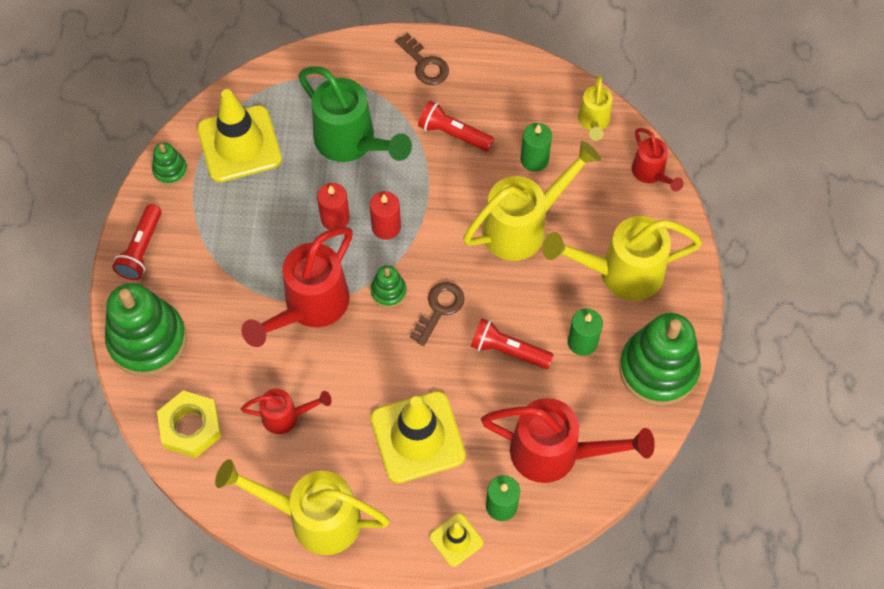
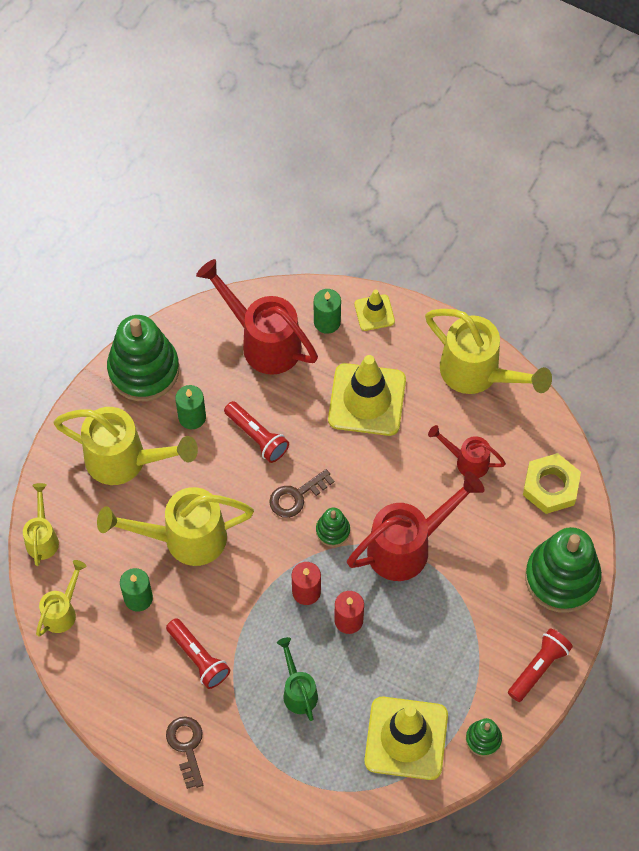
camera: 155 degrees left, 0 degrees up
(352, 143) = (298, 690): green watering can -> green watering can, size x0.54
(651, 174) = (42, 537): red watering can -> yellow watering can

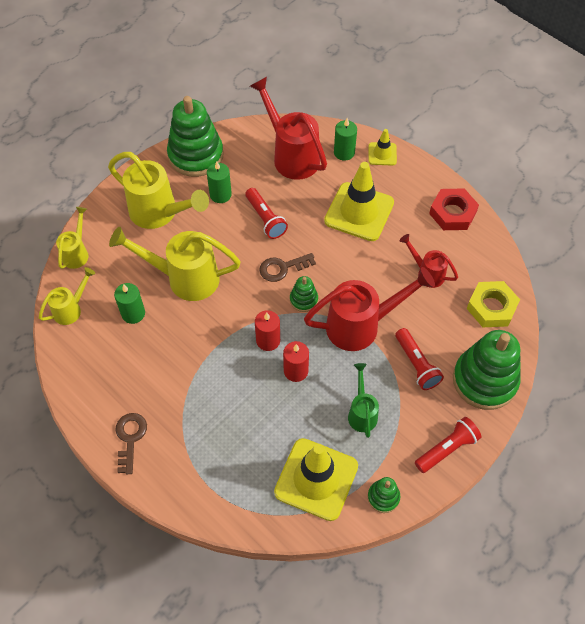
camera: 15 degrees right, 5 degrees down
(198, 658) = (164, 370): red flashlight -> red flashlight (416, 364)
(298, 690) = (237, 416): green watering can -> green watering can (362, 412)
(478, 374) = (452, 213): yellow watering can -> red nut

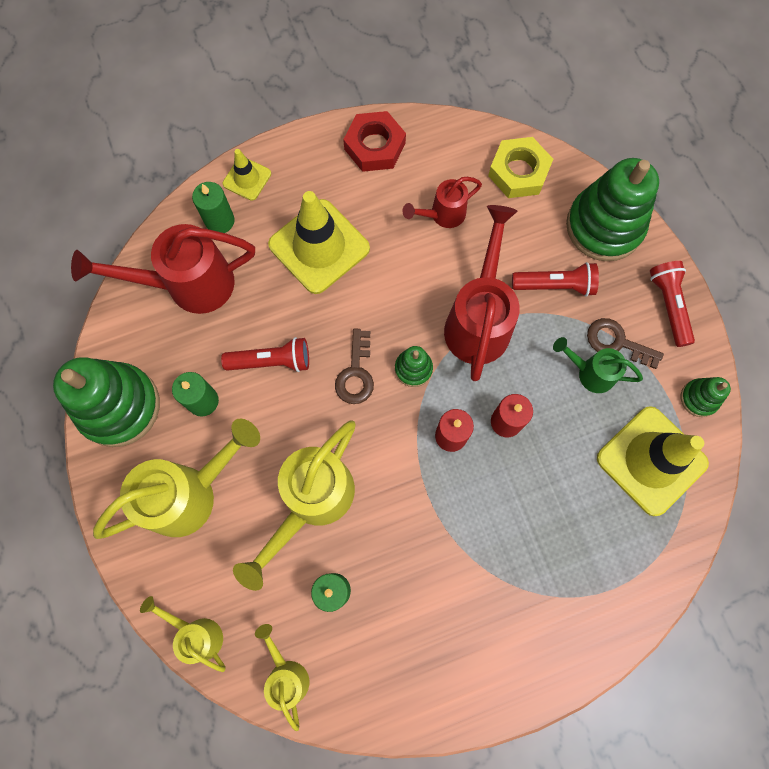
camera: 65 degrees left, 15 degrees up
(130, 438) = (513, 662): brown key -> brown key (617, 342)

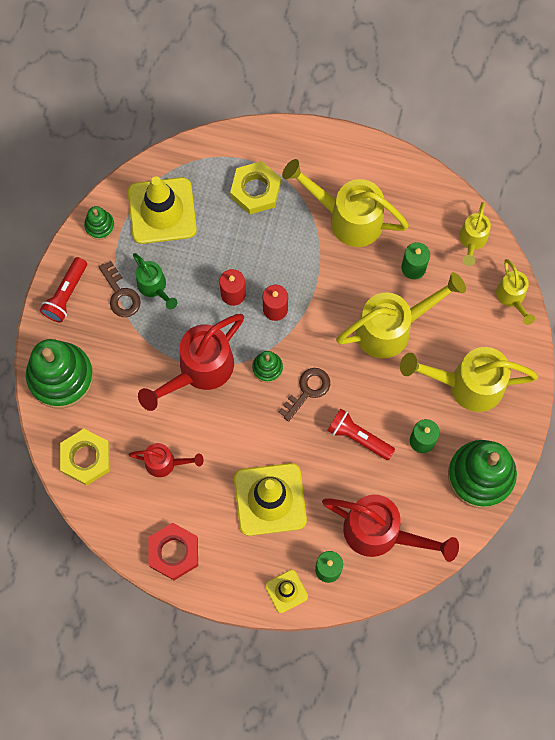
camera: 145 degrees left, 0 degrees up
(449, 598) = (346, 217): none -> yellow watering can
(555, 285) = (129, 359): red flashlight -> none
(573, 558) = (255, 190): none -> yellow nut

